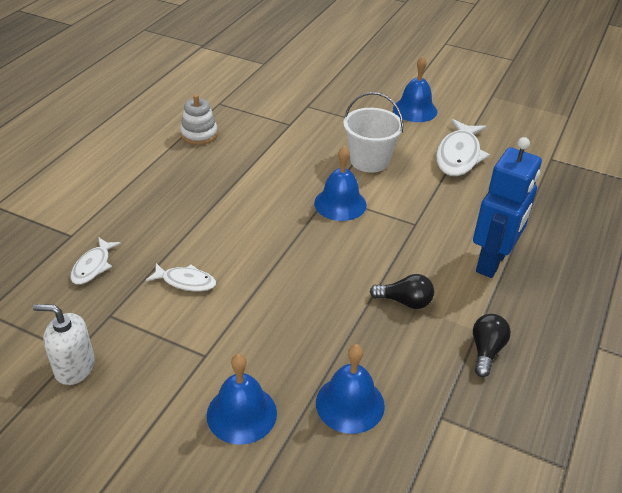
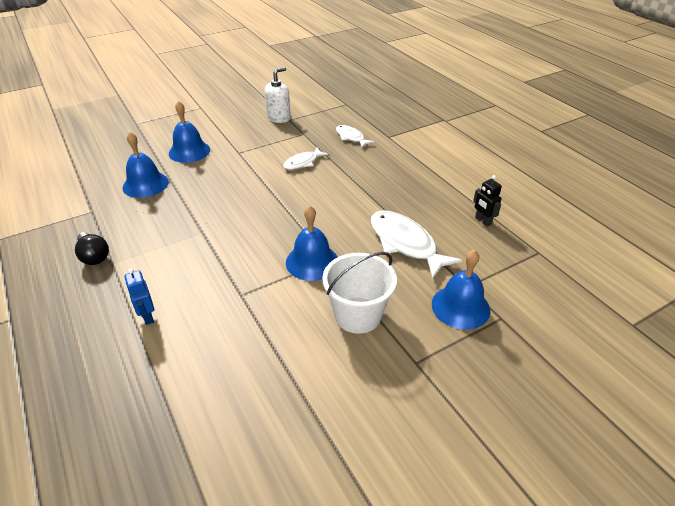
camera: 125 degrees right, 0 degrees up
(199, 134) = (483, 221): white stacking toy -> black robot
(405, 301) = (177, 242): black light bulb -> none
(415, 110) = (435, 426): blue bell -> blue bell (460, 307)
(458, 155) = (305, 404): white fish -> white fish (405, 243)
(492, 262) = (147, 317): blue robot -> blue robot, size x0.43

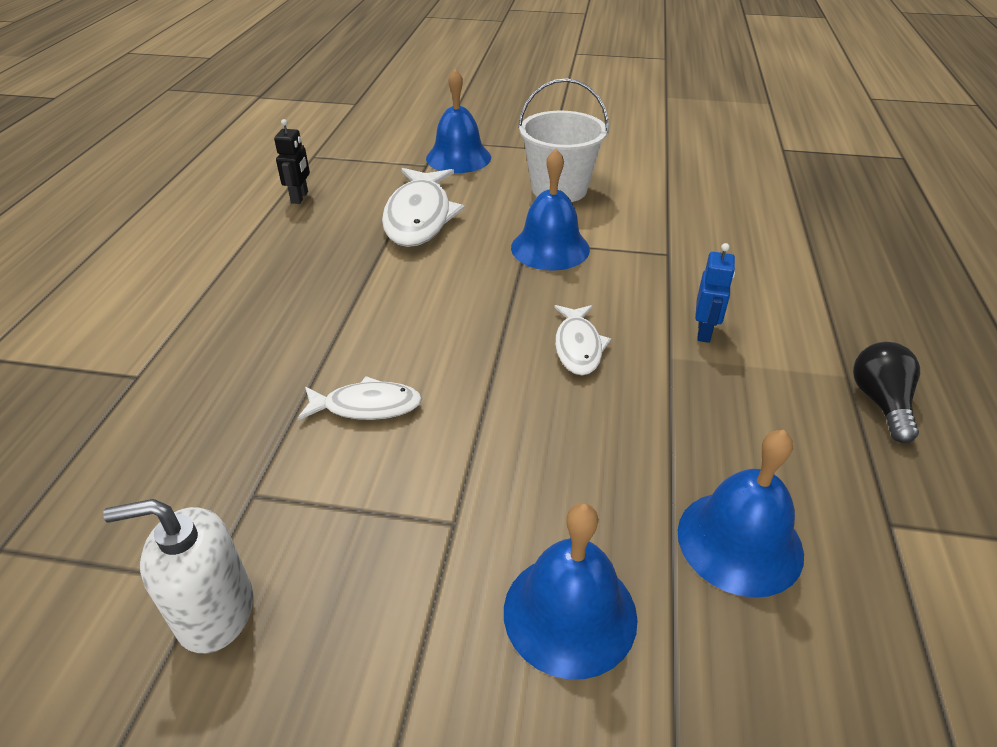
camera: 140 degrees left, 0 degrees up
(147, 317) = (801, 280): blue robot -> blue robot (704, 332)
(351, 137) = (193, 417): white fish -> white fish (578, 347)

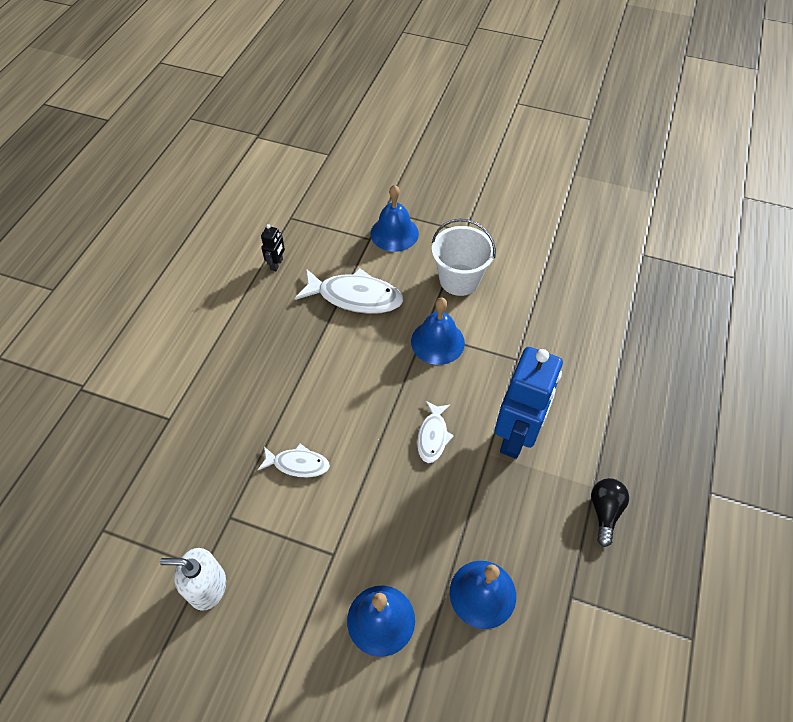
camera: 10 degrees right, 15 degrees up
(419, 217) = (355, 297): white fish -> white fish turned 90 degrees counterclockwise
(704, 332) = (516, 436): blue robot -> blue robot, size x2.32

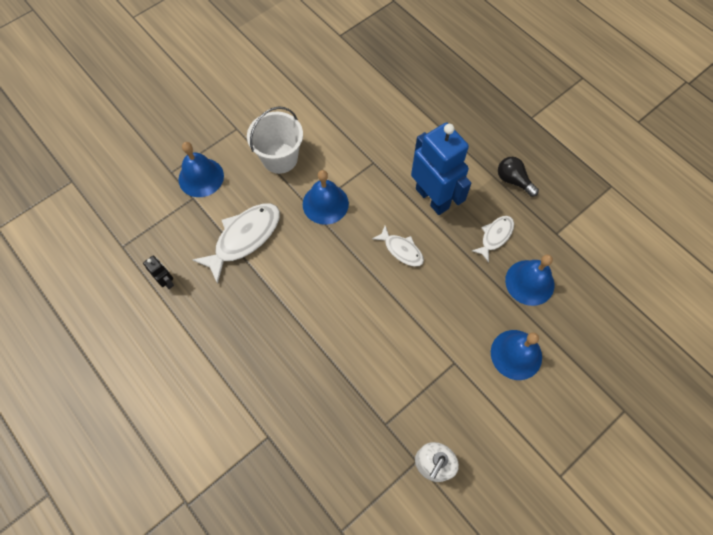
camera: 60 degrees left, 10 degrees up
(298, 464) = (370, 353): white fish -> white fish (495, 236)

